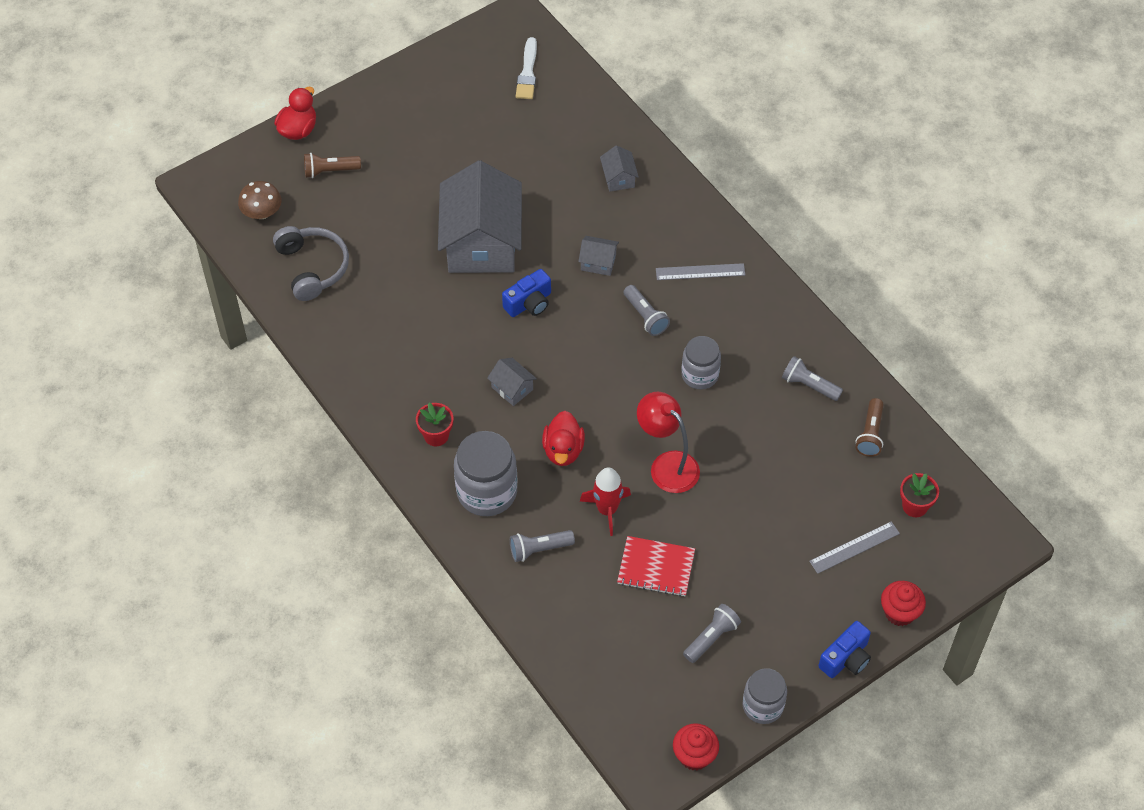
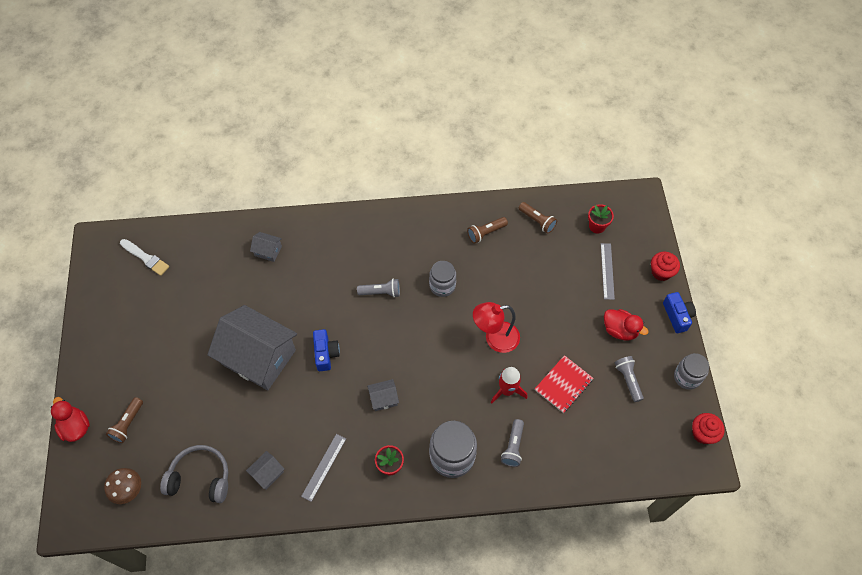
camera: 60 degrees left, 5 degrees up
(563, 450) = (449, 393): red duck -> red duck (620, 330)
(598, 262) = (323, 297): grey house -> grey house (267, 473)
(700, 272) = (369, 245): grey ruler -> grey ruler (324, 467)
(809, 385) = (486, 233): grey flashlight -> brown flashlight

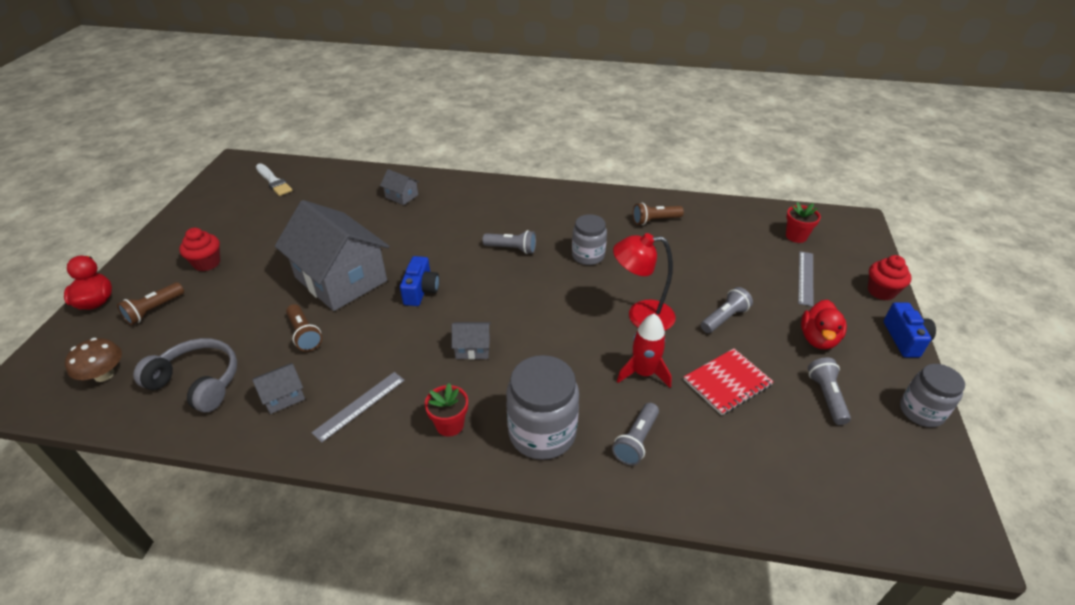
camera: 15 degrees right, 20 degrees down
(537, 221) = (720, 220): brown flashlight -> brown flashlight (304, 334)
(554, 326) = (724, 318): none -> grey flashlight
(620, 330) = (818, 339): red duck -> red duck turned 60 degrees clockwise
(703, 433) = (950, 491): red cupcake -> red cupcake (207, 263)

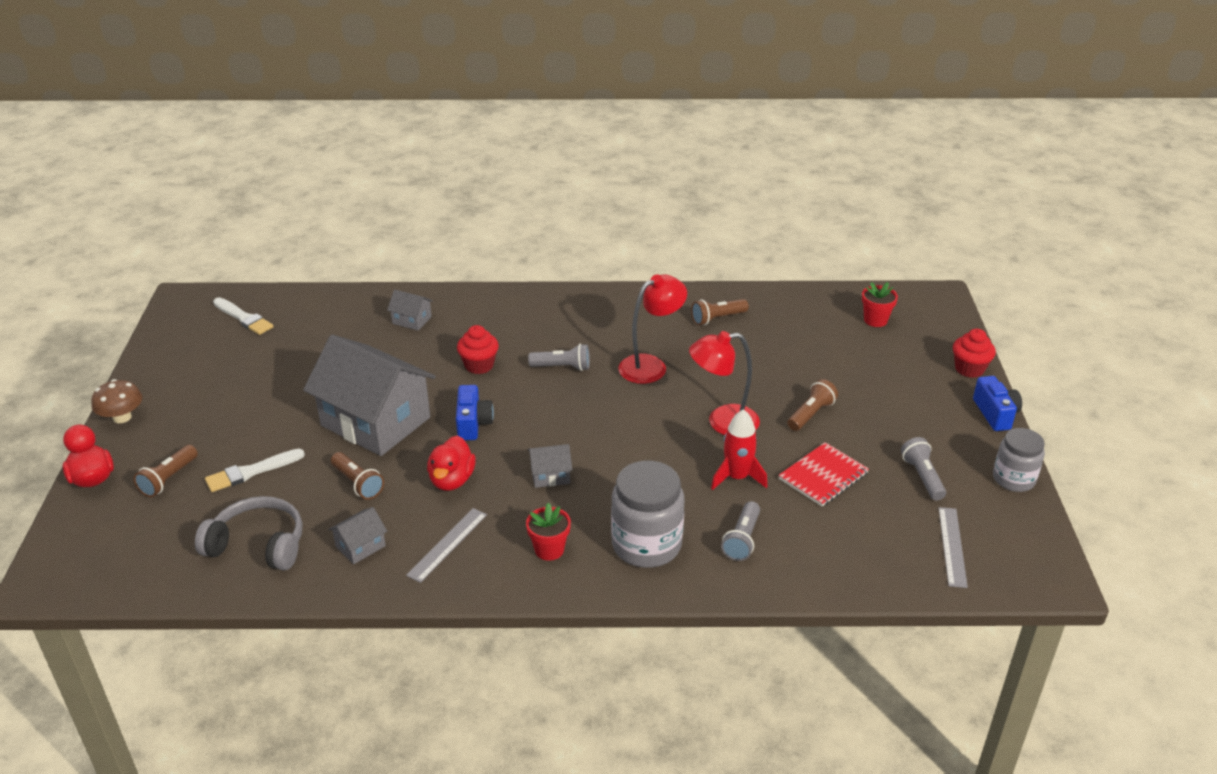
camera: 10 degrees left, 5 degrees down
(104, 374) = (146, 550): brown mushroom -> brown mushroom (122, 417)
(207, 263) = (206, 421): red cupcake -> red cupcake (479, 365)
(222, 312) = (251, 472): none -> white brush
(588, 255) = (651, 365): grey jar -> red lamp
(724, 318) = (810, 414): grey flashlight -> brown flashlight
(805, 278) = (890, 363): grey ruler -> grey ruler (952, 546)
(818, 339) = (909, 424): red duck -> red duck (452, 480)

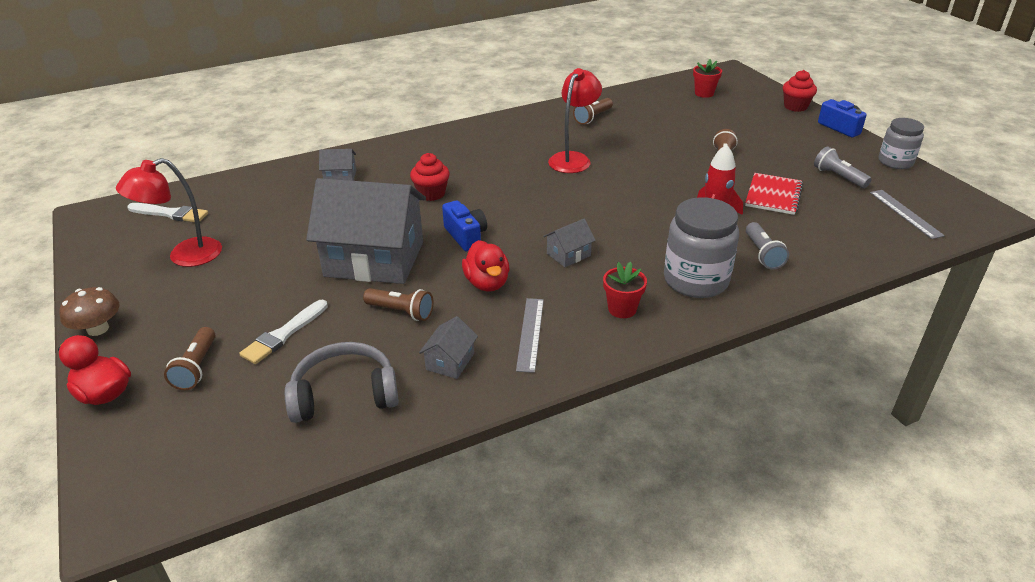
camera: 25 degrees left, 0 degrees up
(562, 367) = (503, 177): grey flashlight -> none
(722, 422) = (665, 181): red lamp -> red lamp (184, 256)

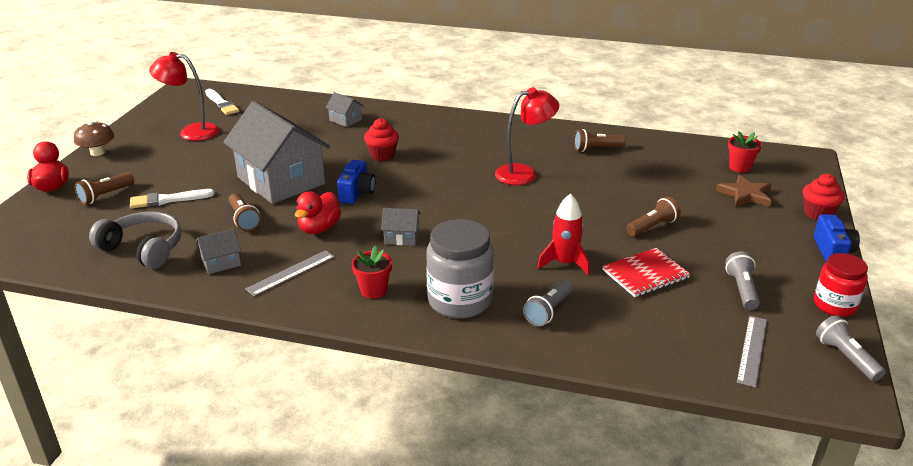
camera: 40 degrees right, 5 degrees down
(738, 111) = (745, 194): none -> brown star
(895, 162) = (834, 305): grey jar -> red jar
(950, 191) = (846, 357): none -> grey flashlight

